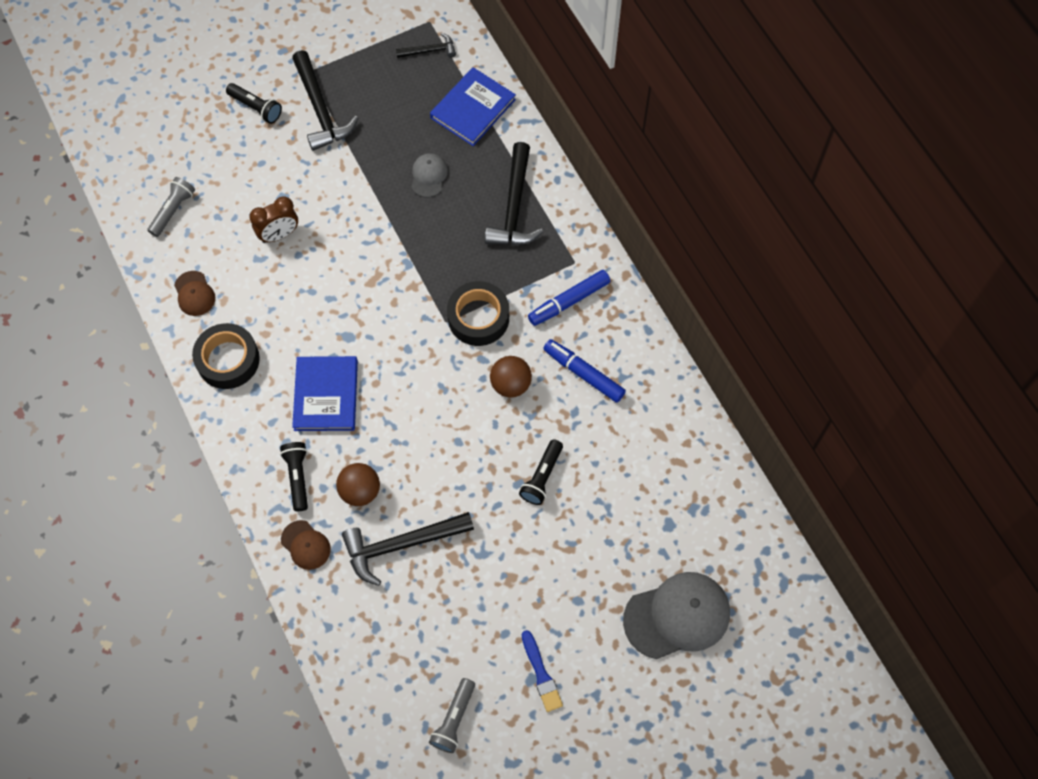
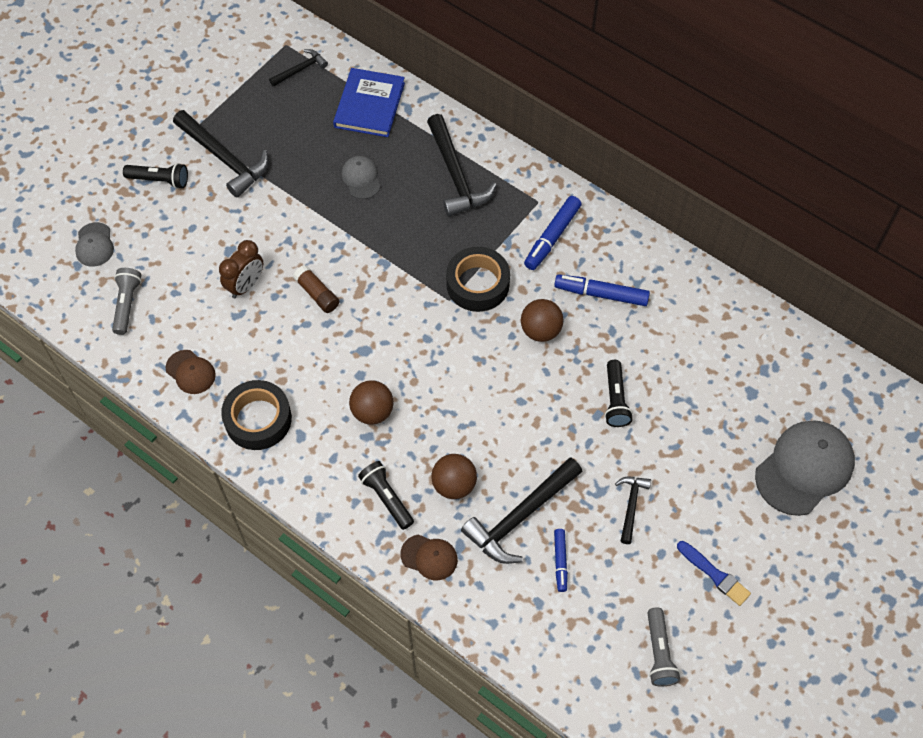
camera: 25 degrees left, 5 degrees down
(173, 145) = (94, 245): none -> grey cap
(326, 395) = (372, 412): blue book -> brown ball
(335, 268) = (317, 294): none -> brown glue stick
(413, 600) = (560, 561): none -> blue marker
(502, 579) = (631, 506): none -> black hammer

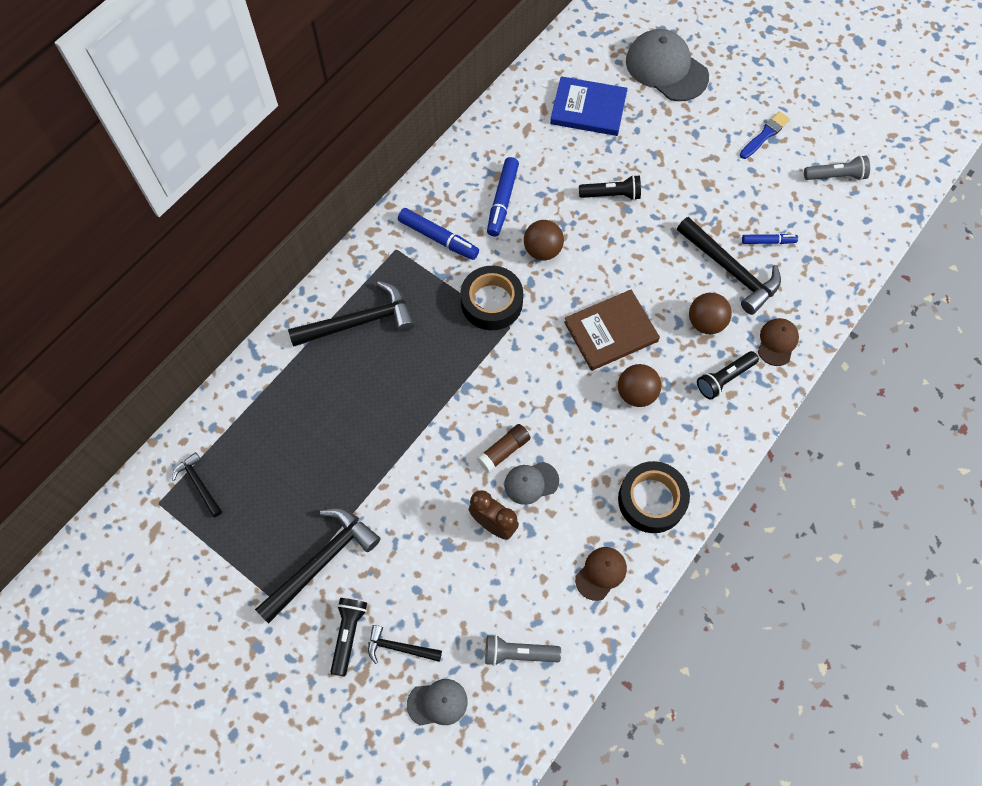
camera: 90 degrees left, 5 degrees up
(361, 178) = (358, 413): grey cap -> grey cap (531, 483)
(369, 105) = (259, 408): blue book -> blue book (588, 109)
(443, 391) = (611, 332): none -> brown book
(631, 506) = (711, 188): black hammer -> black hammer (399, 648)

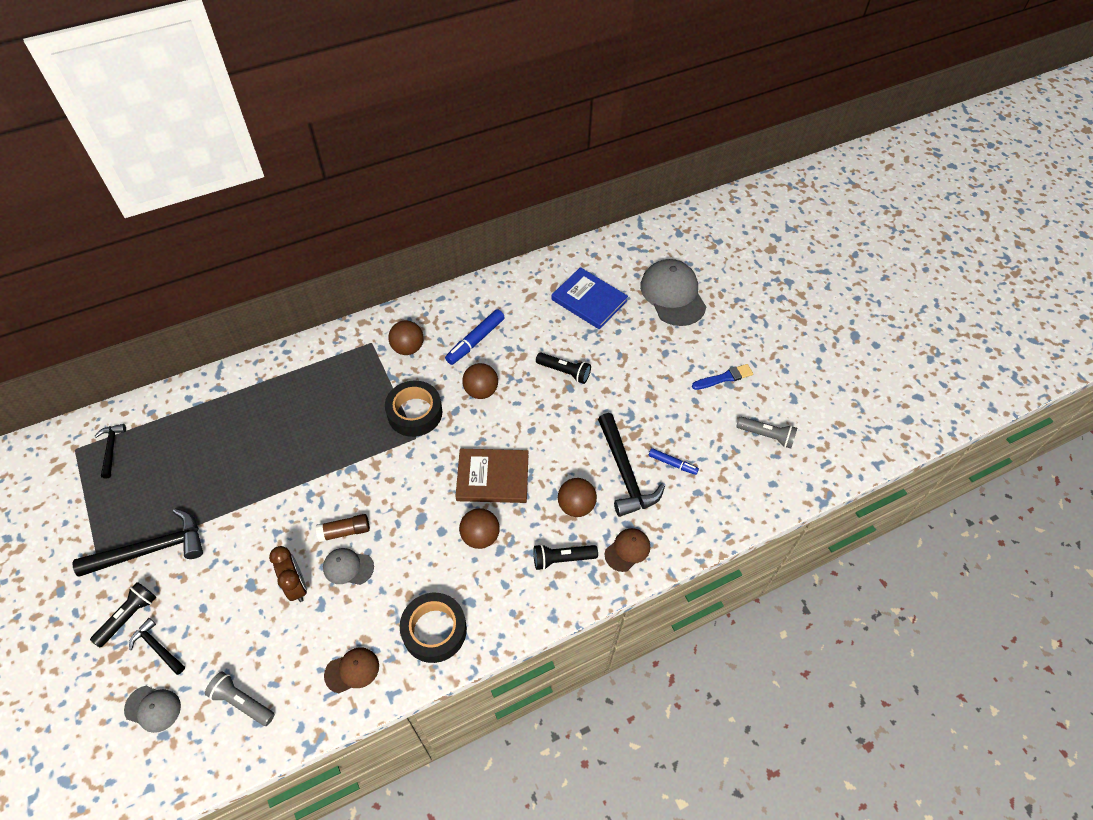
camera: 25 degrees right, 10 degrees down
(359, 322) = (307, 383): black hammer -> none
(438, 238) = (408, 348): blue marker -> brown ball

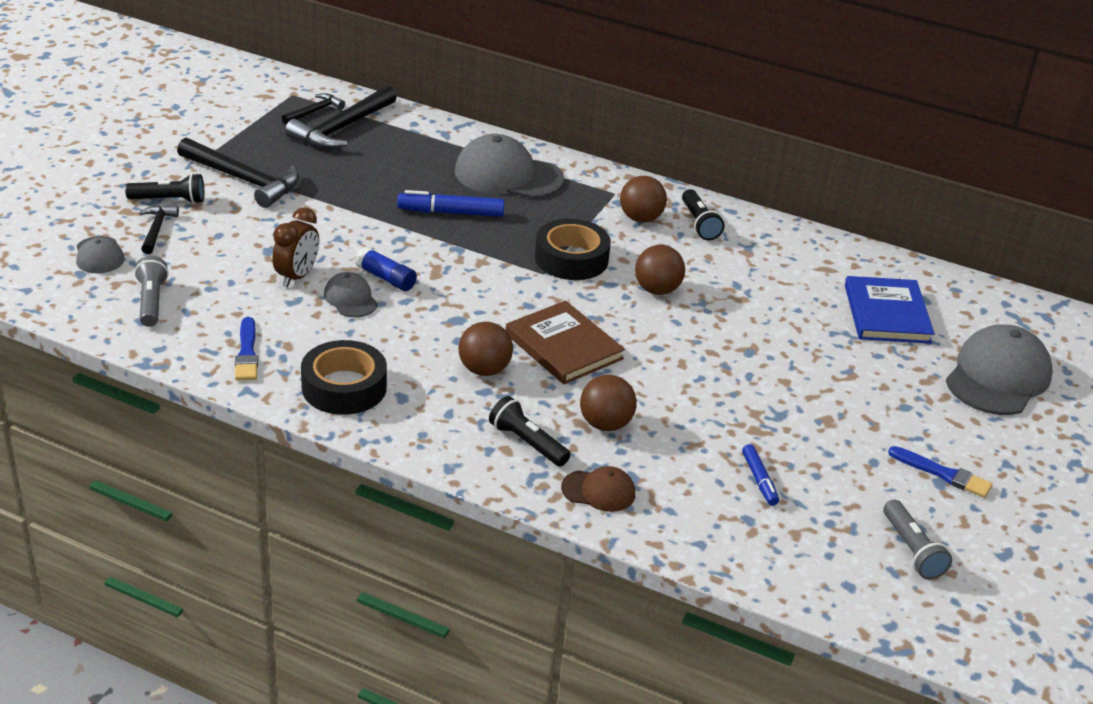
camera: 50 degrees right, 20 degrees down
(299, 385) = (508, 175): none -> grey cap
(345, 531) = (386, 278): brown glue stick -> blue glue stick
(352, 670) = (247, 353): brown cap -> blue brush
(475, 341) = (712, 257): blue marker -> blue marker (451, 213)
(564, 372) = (764, 338): black flashlight -> black flashlight (699, 224)
(625, 472) = (696, 444): black hammer -> black hammer (342, 128)

